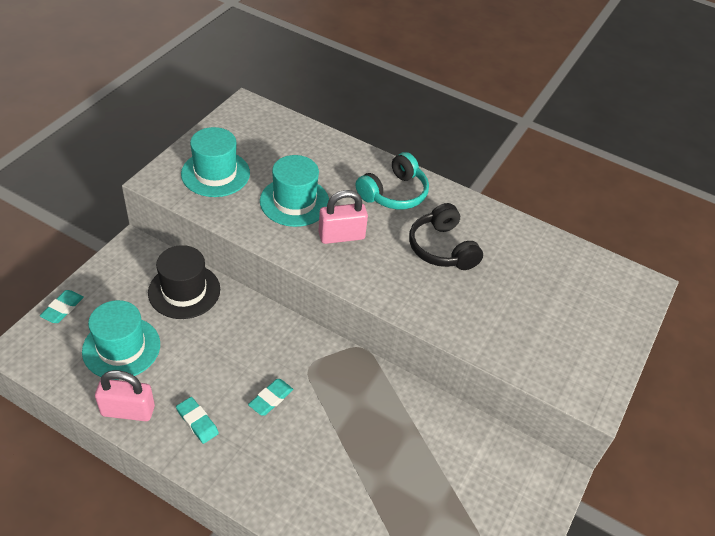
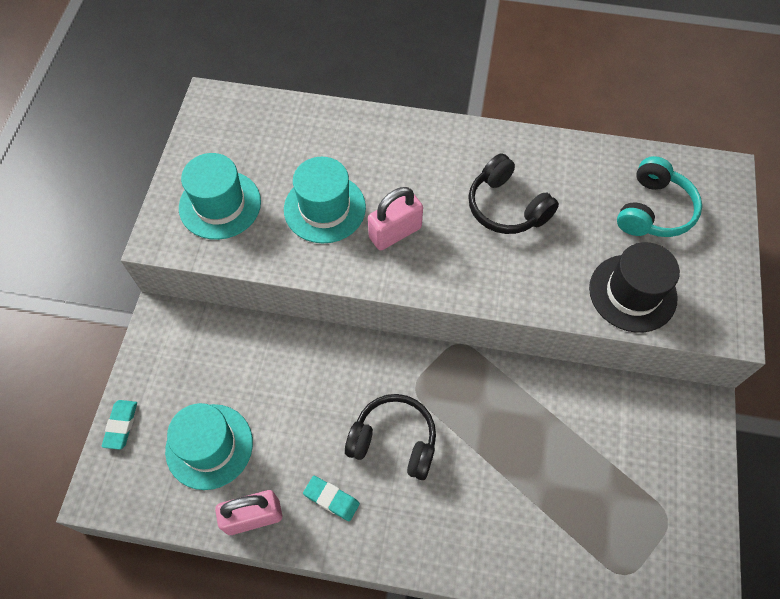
camera: 15 degrees left, 15 degrees up
(184, 291) = (243, 351): black hat -> black hat (632, 293)
(271, 399) = (394, 441): turquoise eraser -> black headphones
(394, 193) = (425, 156): turquoise headphones -> turquoise headphones (653, 210)

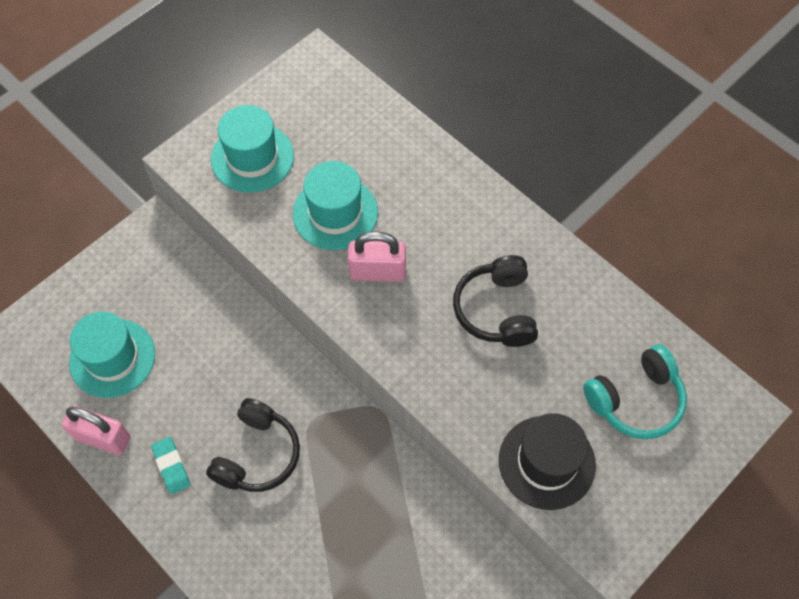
camera: 35 degrees right, 0 degrees up
(121, 425) = (61, 296): turquoise eraser -> none
(394, 441) = (257, 454): black headphones -> black headphones turned 60 degrees clockwise

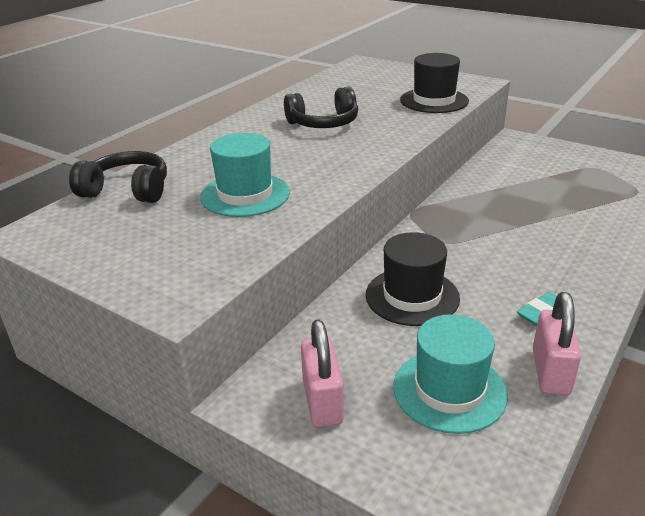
camera: 100 degrees left, 30 degrees down
(230, 366) = (412, 296): none -> black hat
(252, 157) = (175, 252): turquoise hat -> none
(257, 454) = (492, 264): black headphones -> black headphones (127, 190)
(377, 272) = (306, 168): pink padlock -> pink padlock (322, 401)
(635, 400) = (372, 83): turquoise headphones -> none

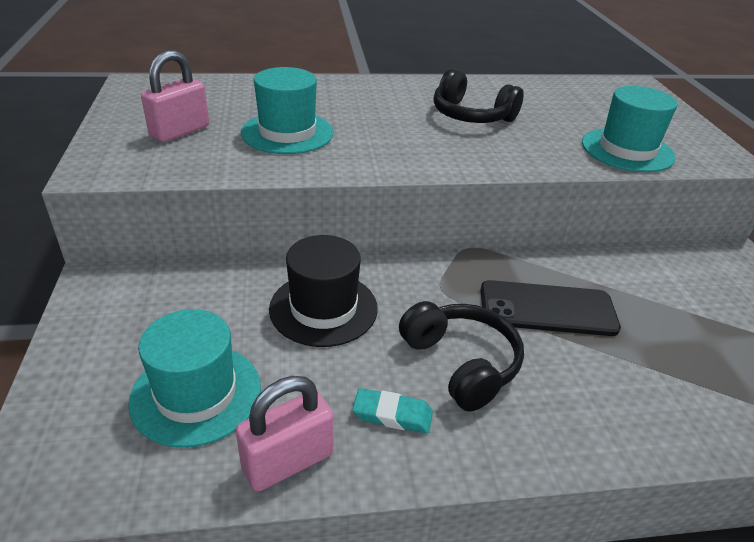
camera: 45 degrees right, 5 degrees up
(127, 190) = (234, 88): black headphones -> black headphones (461, 363)
(322, 401) = (122, 321): pink padlock -> pink padlock (180, 131)
(434, 101) = (627, 150): black hat -> turquoise hat
(500, 215) = (547, 309): none -> black phone

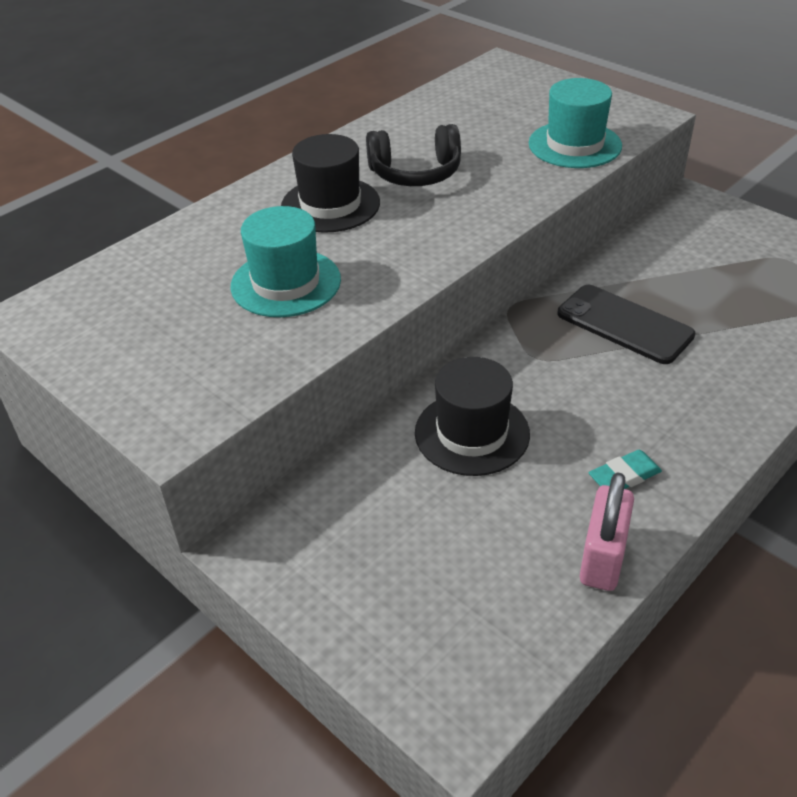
camera: 35 degrees left, 5 degrees up
(180, 131) = (180, 342): pink padlock -> none
(196, 394) = (475, 565): turquoise hat -> none
(385, 108) = (330, 205): none -> black hat
(461, 363) = (620, 407): black headphones -> none
(547, 309) = (624, 324): black phone -> black phone turned 75 degrees clockwise

